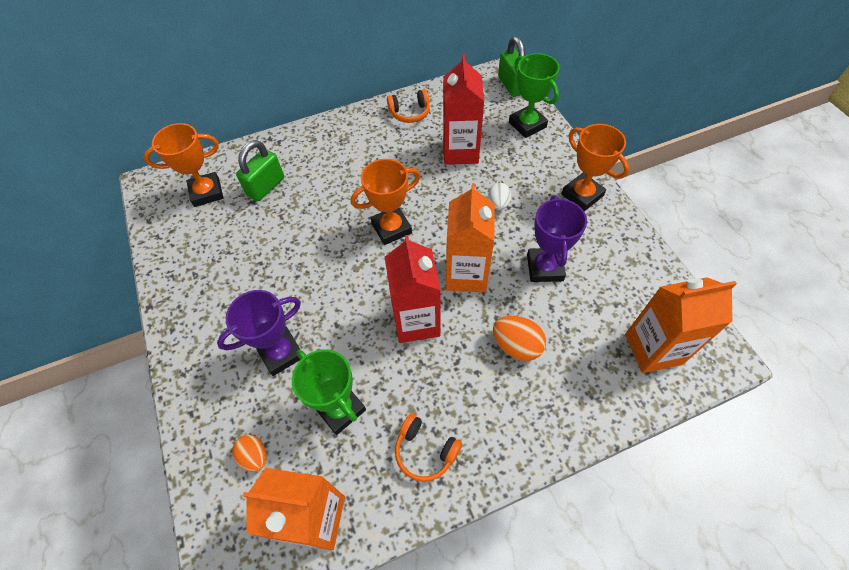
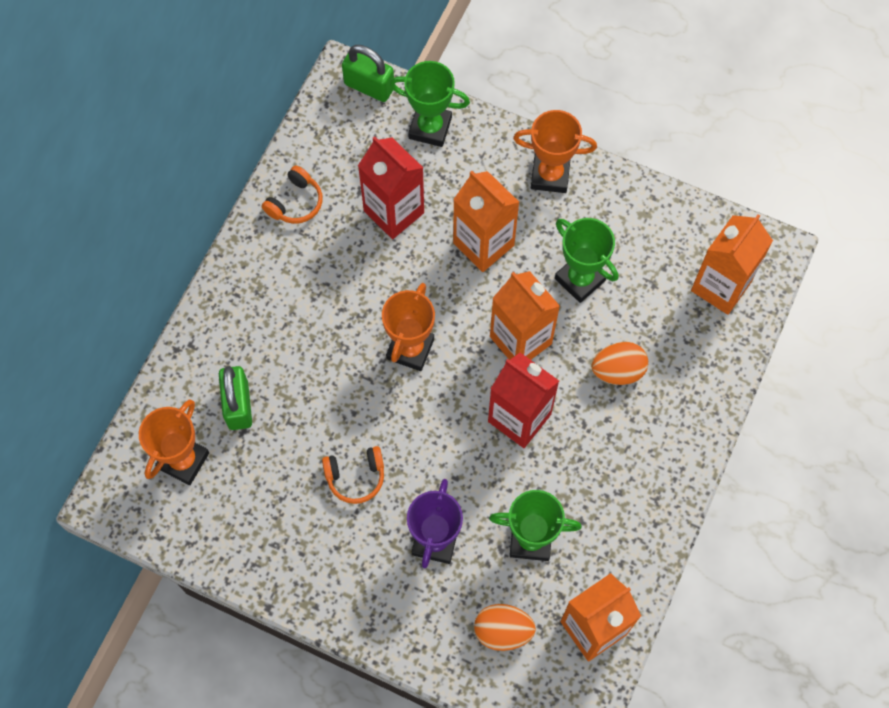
camera: 45 degrees left, 10 degrees up
(254, 456) = (503, 631): orange egg -> orange egg, size x1.51
(425, 451) = (625, 513): orange headphones -> orange headphones (355, 477)
(498, 203) = (483, 244): white egg -> orange carton
(545, 267) = (580, 279): purple trophy -> green trophy

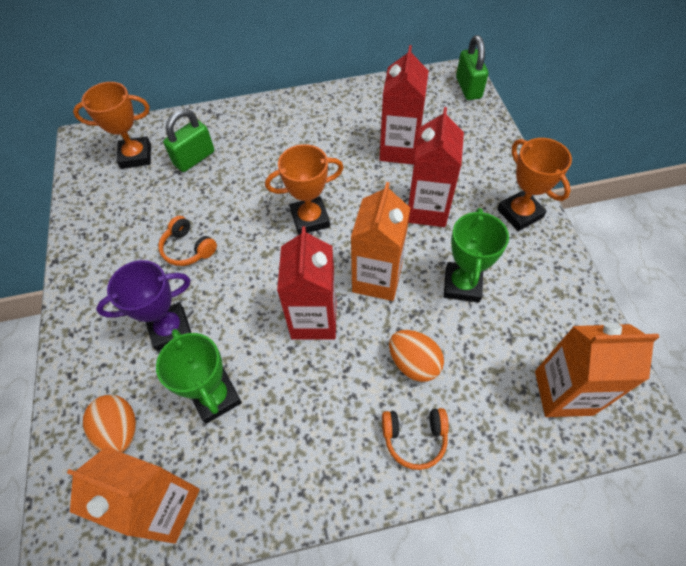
camera: 55 degrees right, 10 degrees down
(295, 202) = (355, 103): orange headphones -> orange headphones (414, 438)
(430, 128) = (476, 131): green trophy -> none
(483, 244) = (427, 209): orange carton -> red carton

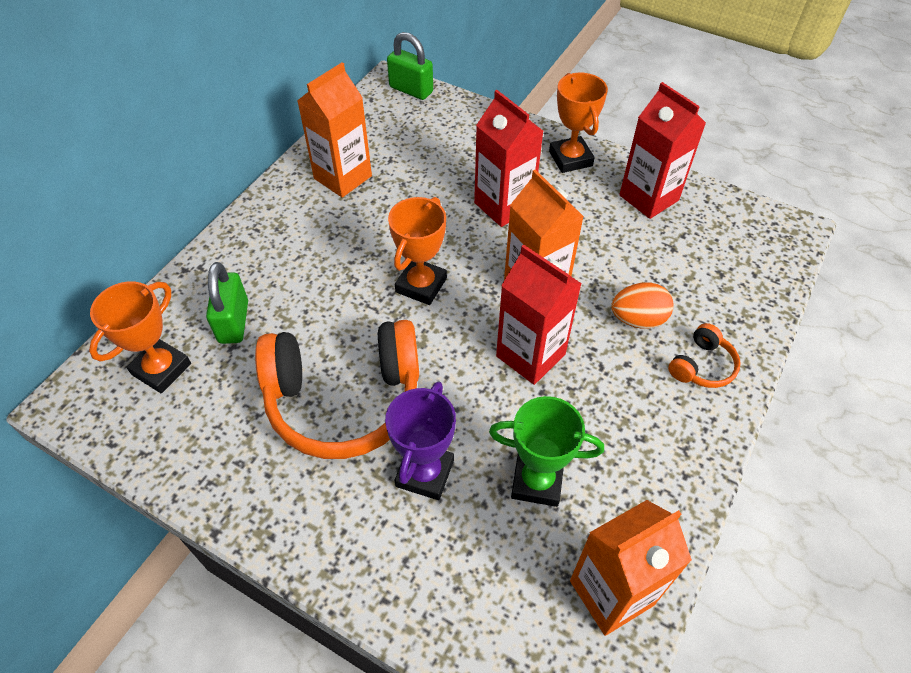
camera: 50 degrees left, 5 degrees down
(120, 430) = (497, 586): orange egg -> none
(188, 248) = (344, 399): orange headphones -> orange headphones, size x2.32
(399, 150) = (420, 176): red carton -> red carton (648, 198)
(462, 285) = (598, 239): green trophy -> none
(519, 213) = (570, 159): orange trophy -> orange trophy turned 60 degrees clockwise
(563, 392) = (742, 254): orange carton -> orange carton (343, 177)

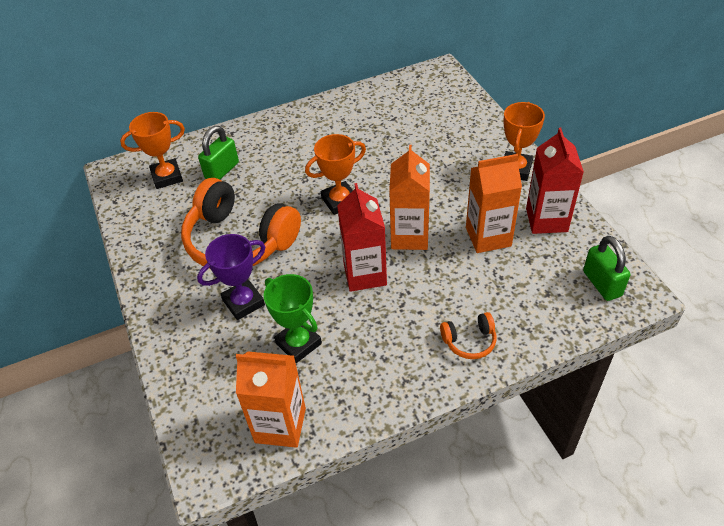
camera: 40 degrees right, 5 degrees down
(343, 177) = (354, 117): orange carton -> orange carton (488, 237)
(411, 90) = (449, 80): green padlock -> green padlock (602, 283)
(503, 205) = (438, 178): red carton -> none
(638, 319) = (455, 290): orange egg -> none

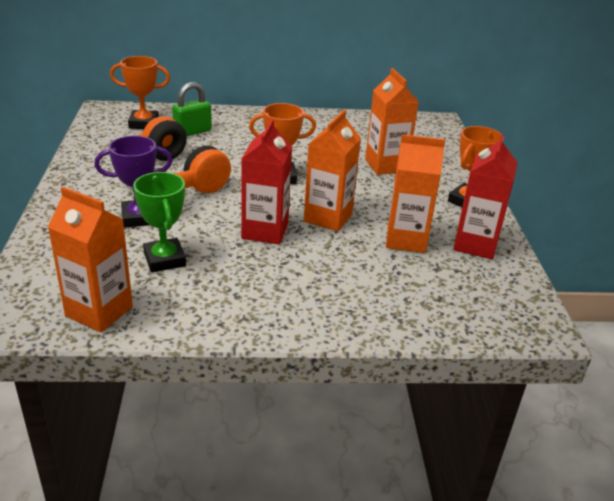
camera: 15 degrees right, 15 degrees down
(424, 150) = (386, 165): none -> orange carton
(469, 341) = (331, 309): orange headphones -> none
(602, 283) = (504, 308): green padlock -> none

